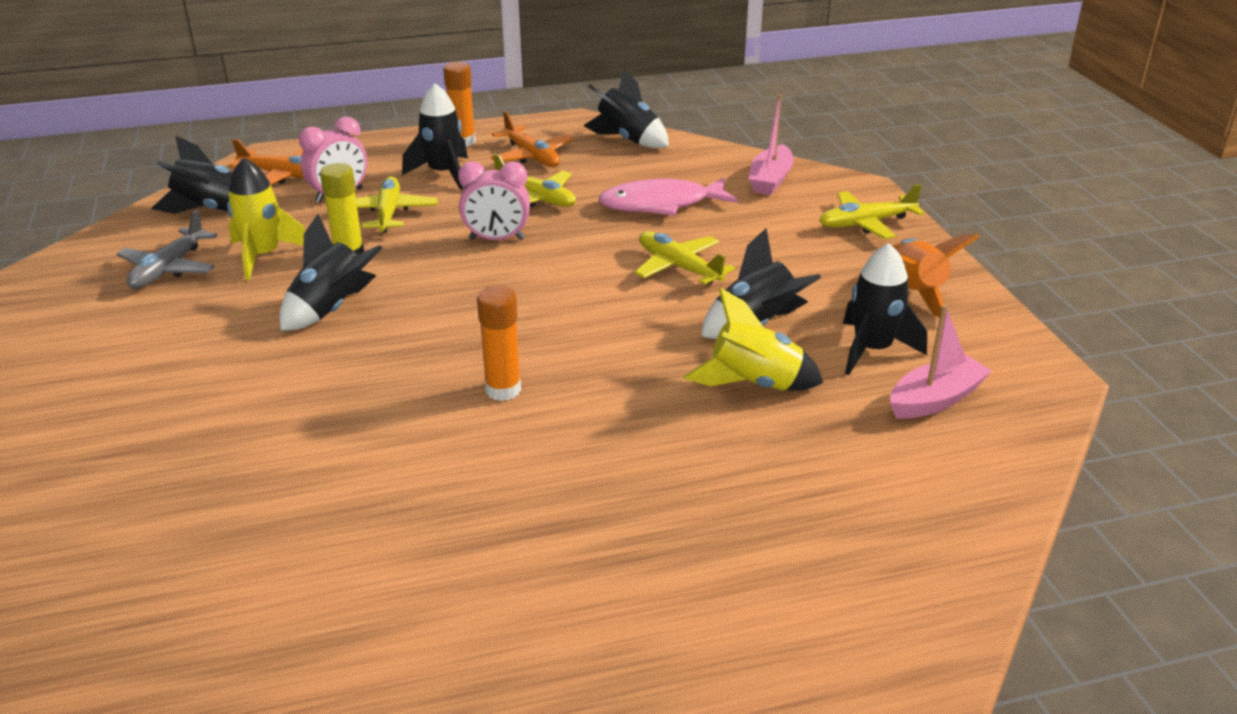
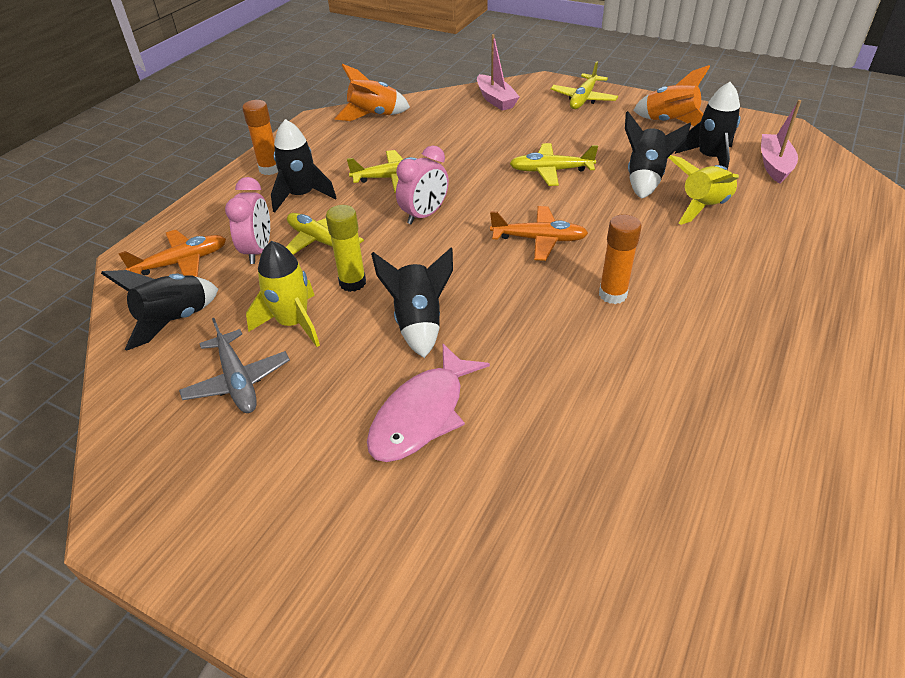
camera: 45 degrees left, 10 degrees up
(532, 156) = (336, 155): orange plane -> orange plane (539, 239)
(628, 139) = (373, 115): black rocket -> orange rocket
(661, 204) = (470, 142): pink fish -> pink fish (422, 414)

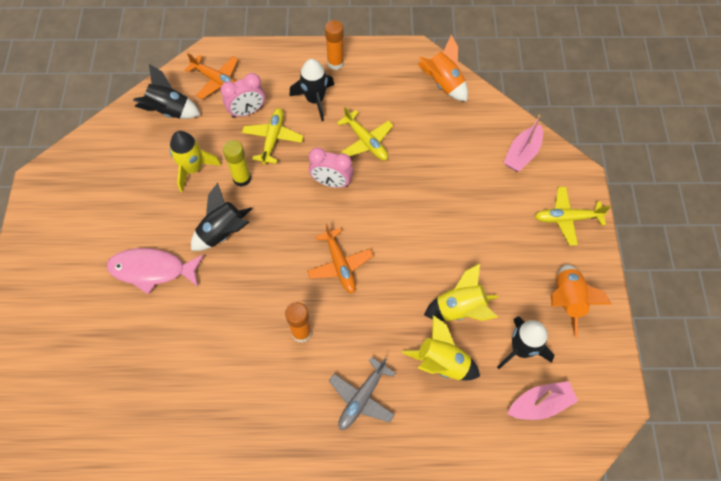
camera: 60 degrees right, 20 degrees up
(237, 381) = (139, 169): grey plane -> grey plane (362, 398)
(550, 171) = (433, 238): yellow plane -> none
(645, 178) = (460, 309): black rocket -> yellow rocket

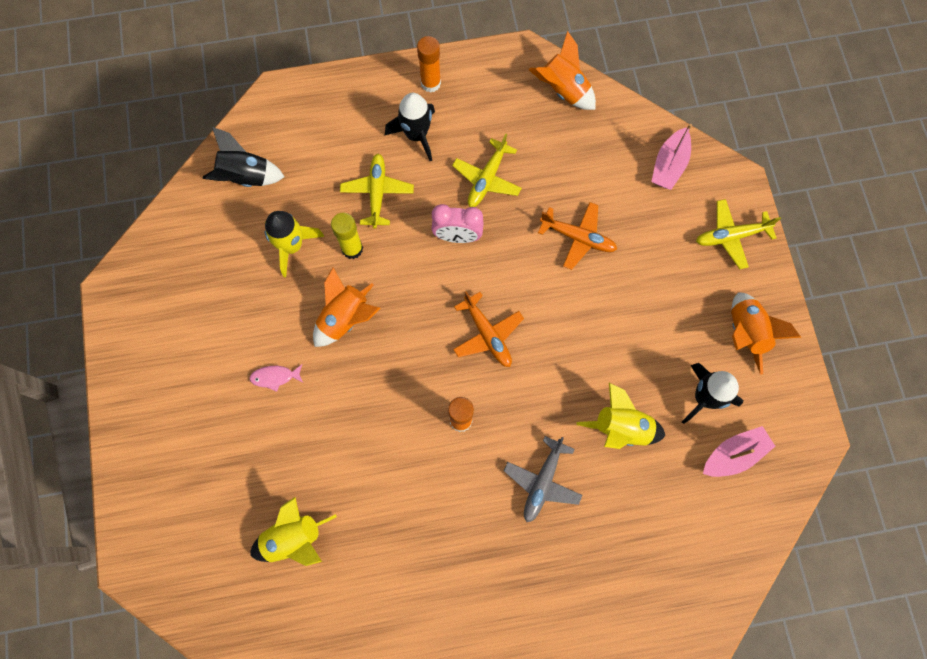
camera: 10 degrees left, 10 degrees up
(152, 270) = (275, 377): pink fish -> pink fish, size x0.48
(217, 81) = (294, 128): orange plane -> orange plane (578, 238)
(223, 232) = (346, 318): black rocket -> orange rocket
(247, 111) = (339, 163): pink clock -> none
(366, 141) = (487, 179): yellow plane -> yellow plane turned 75 degrees clockwise
(460, 309) = (630, 363): yellow rocket -> yellow rocket (294, 538)

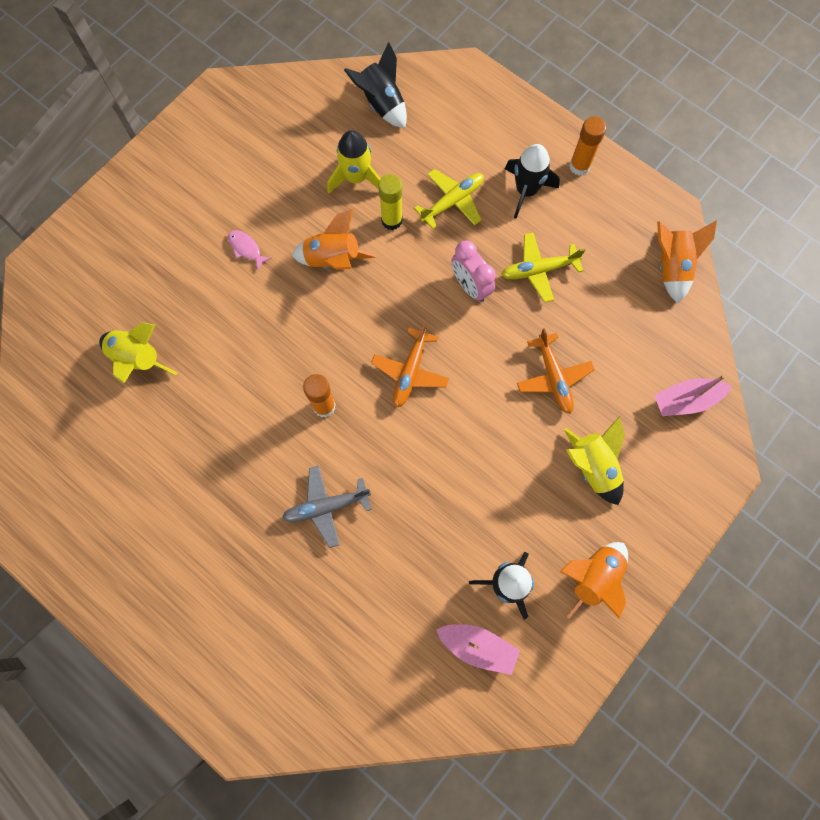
camera: 50 degrees right, 0 degrees up
(621, 427) = (422, 535): yellow rocket -> yellow rocket (593, 466)
(731, 236) = (670, 500): yellow plane -> none

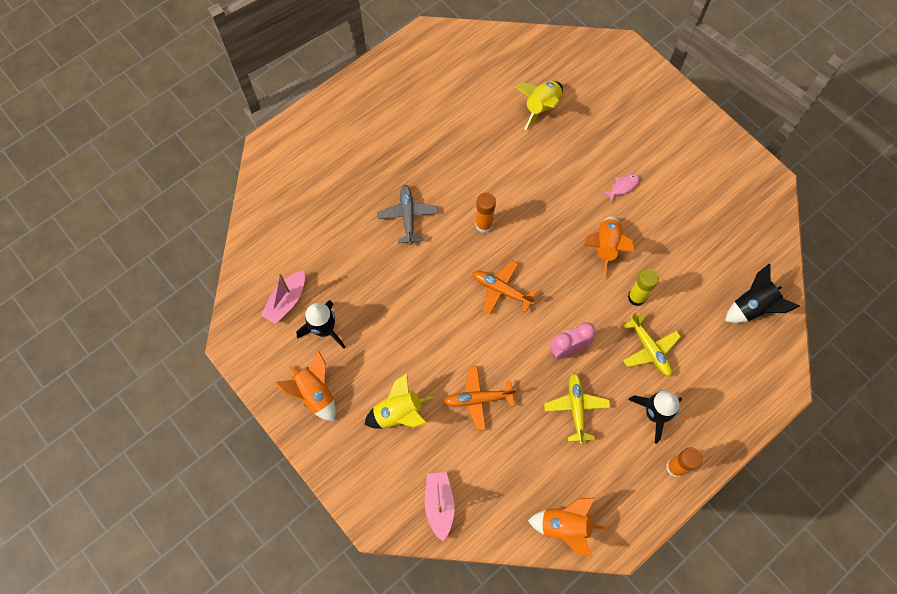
camera: 100 degrees right, 5 degrees down
(356, 178) = (679, 276): yellow rocket -> none

